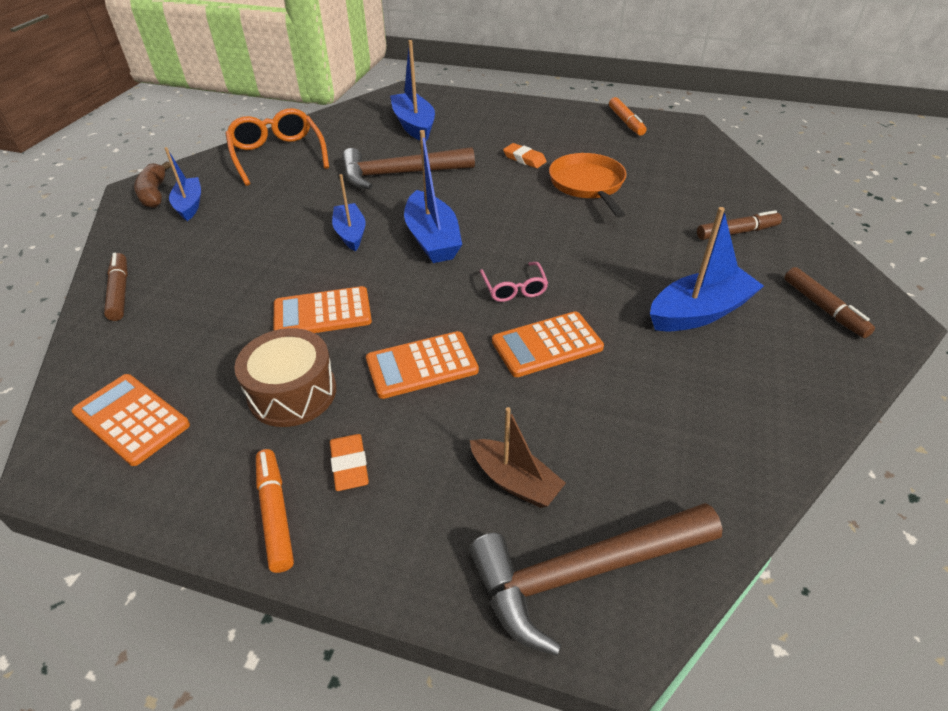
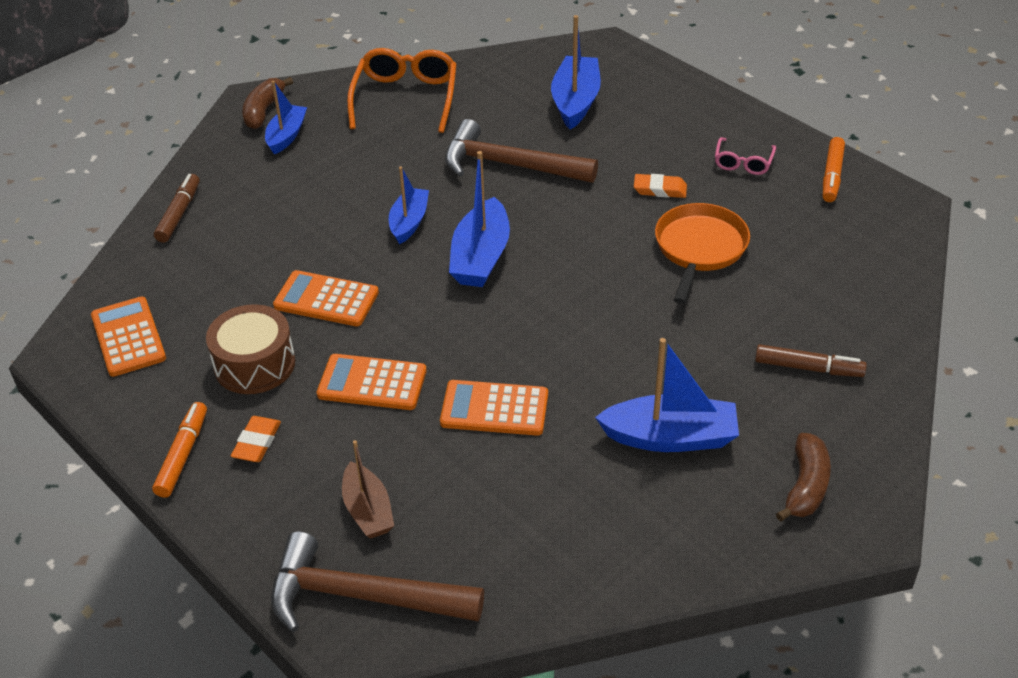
camera: 30 degrees right, 0 degrees up
(514, 288) = (514, 341): pink glasses -> pink glasses (743, 162)
(524, 159) = (660, 189): orange eraser -> orange eraser turned 60 degrees counterclockwise
(823, 308) = (805, 486): brown marker -> brown banana

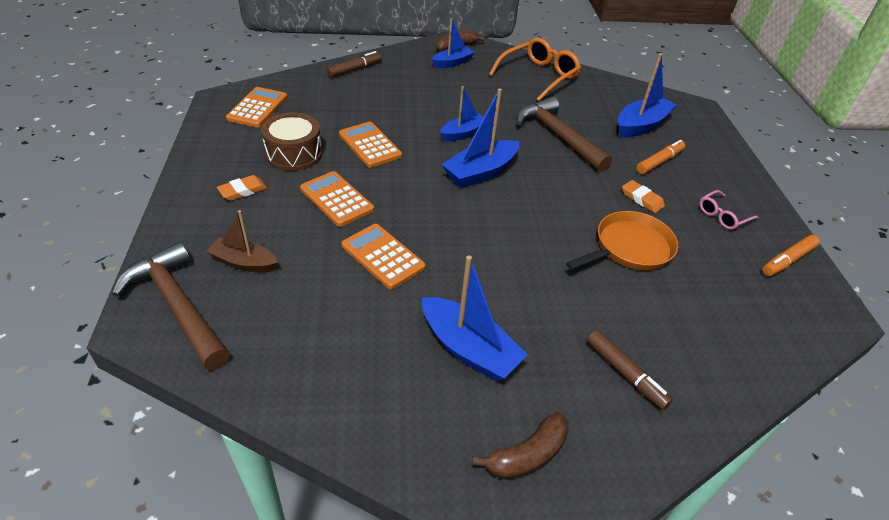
camera: 35 degrees right, 0 degrees up
(183, 455) = (203, 174): orange marker -> orange marker (659, 162)
(368, 510) = (244, 262): brown boat -> brown boat turned 90 degrees clockwise

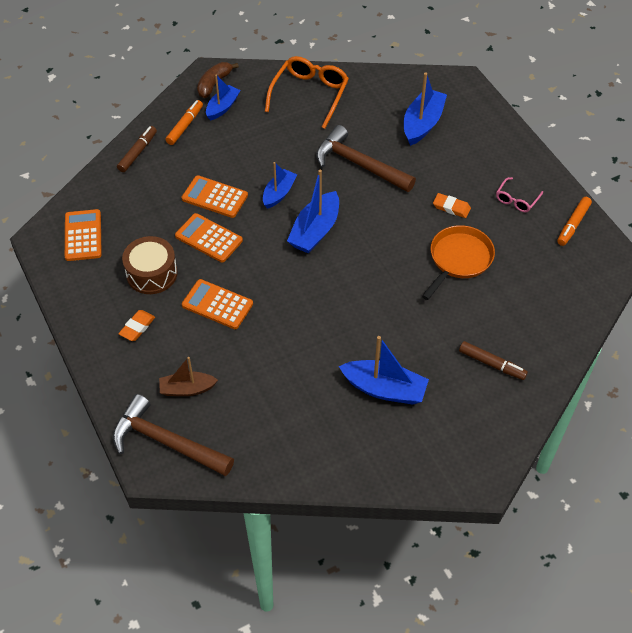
camera: 20 degrees left, 10 degrees up
(383, 256) = (285, 341): orange calculator -> orange calculator (215, 197)
(527, 455) = (454, 443): brown banana -> none
(659, 162) = (451, 161): orange marker -> orange marker (185, 126)

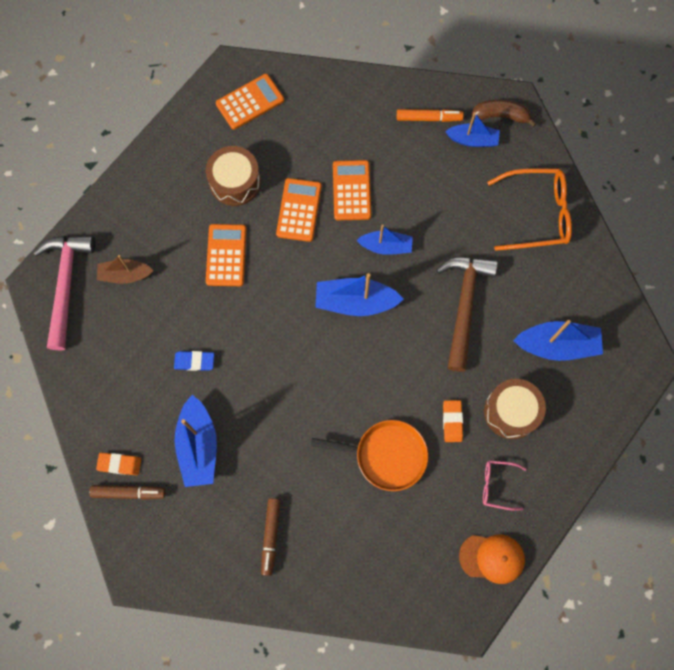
camera: 65 degrees right, 20 degrees up
(137, 327) = (171, 200): orange eraser -> orange eraser (119, 464)
(138, 152) = (372, 94): brown marker -> brown marker (128, 492)
(166, 442) = (66, 284): brown hammer -> pink hammer
(187, 389) = (125, 275): brown boat -> brown boat turned 60 degrees counterclockwise
(303, 364) = (194, 361): none -> blue eraser
(461, 169) = (511, 412): none -> brown drum
(573, 224) = (492, 558): orange marker -> orange cap

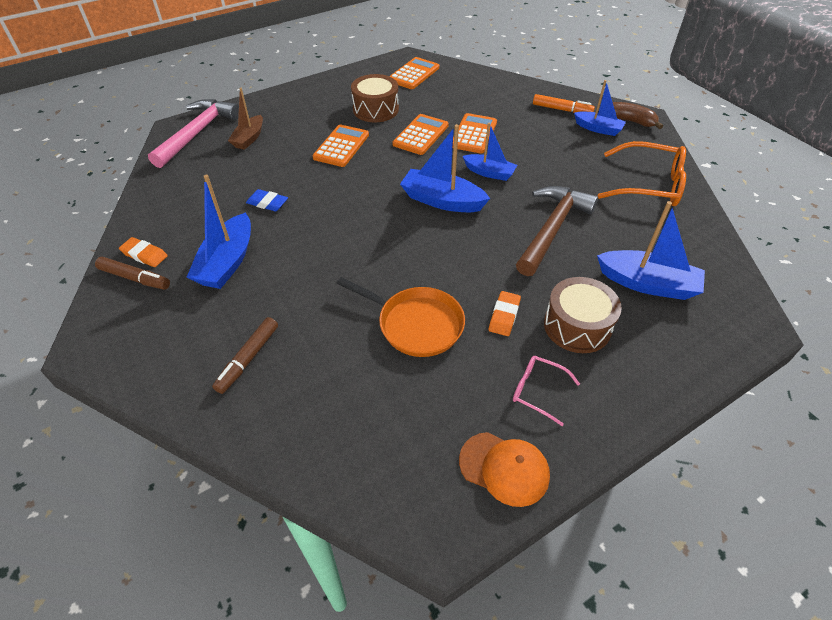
camera: 20 degrees right, 25 degrees down
(125, 275) = (249, 138): brown boat -> brown boat turned 90 degrees counterclockwise
(250, 102) = (414, 74): orange calculator -> orange calculator turned 45 degrees counterclockwise

